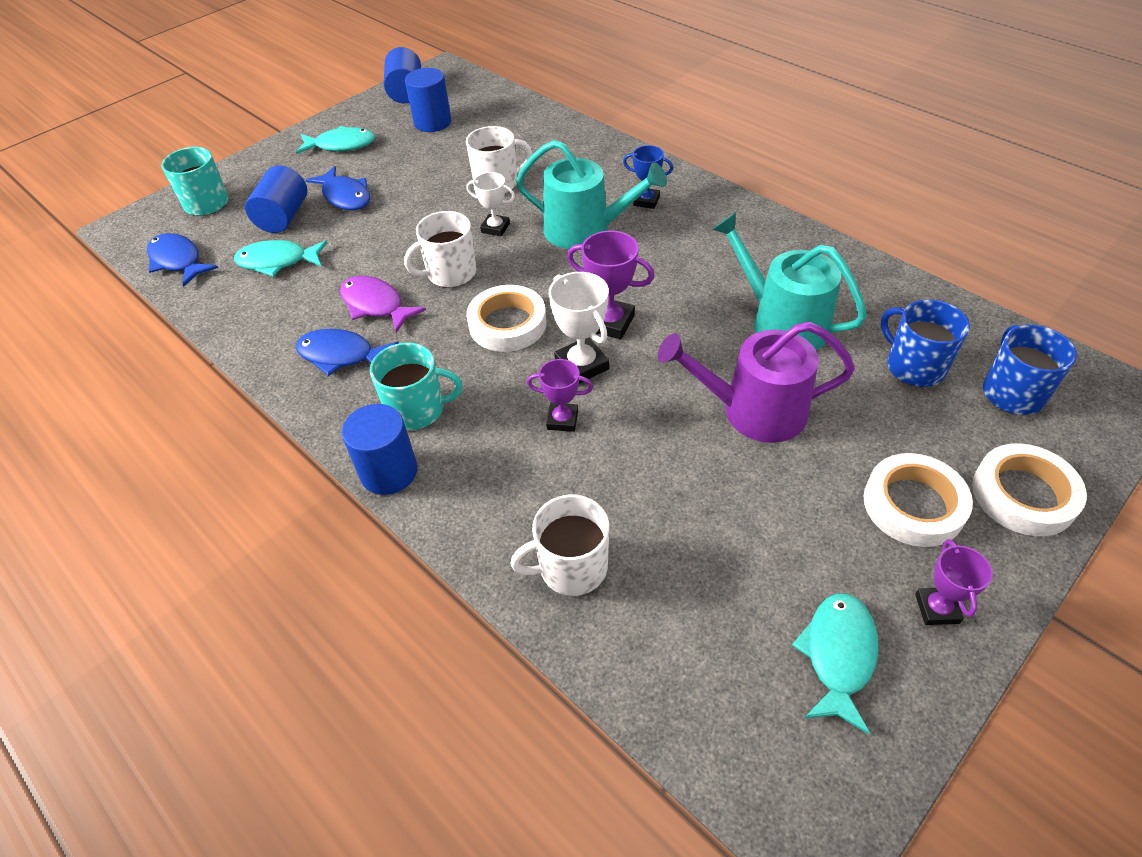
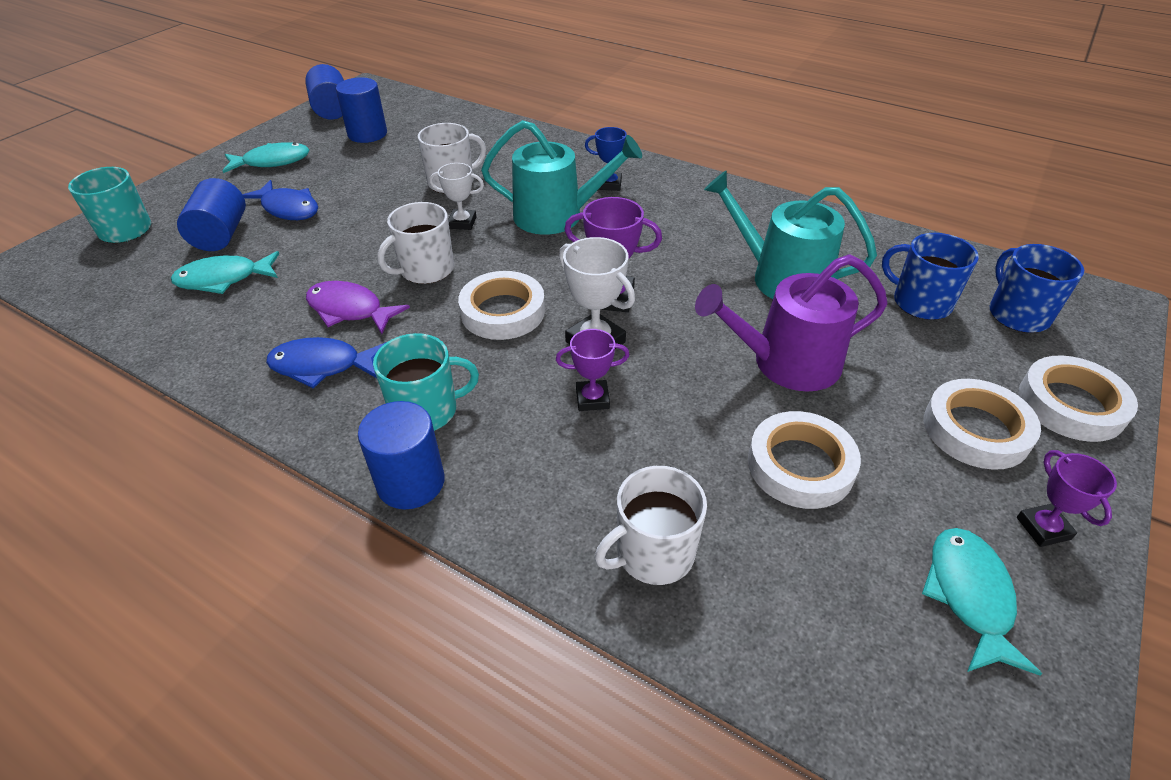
camera: 15 degrees left, 5 degrees down
(178, 261) = (100, 291): blue fish -> none
(729, 511) = (800, 465): none -> white tape

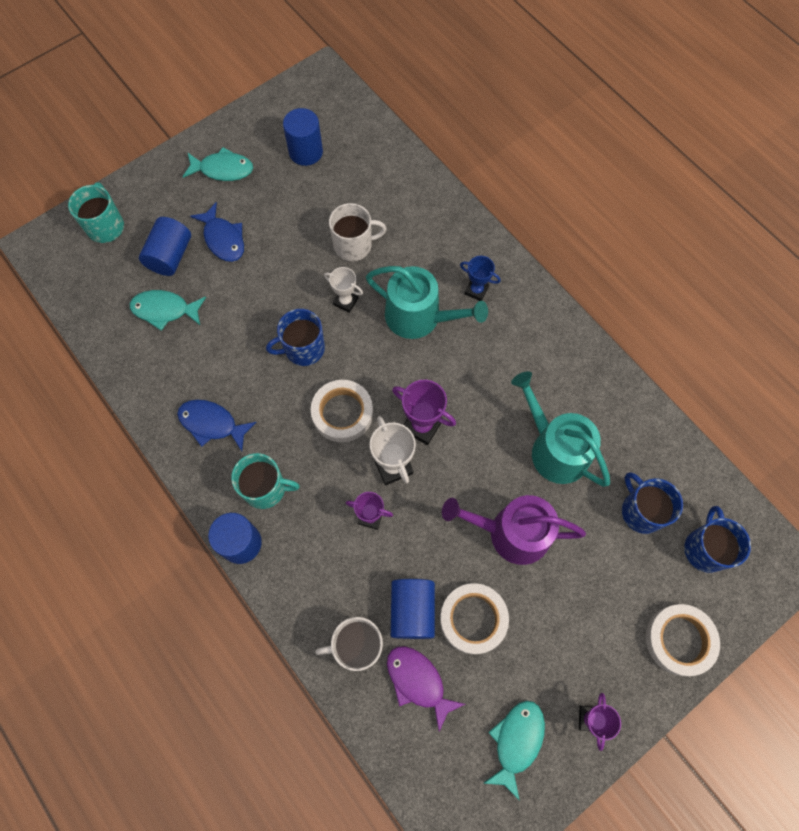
camera: 20 degrees right, 25 degrees up
(332, 110) = (285, 103): blue cylinder -> blue cylinder (412, 611)
(350, 310) = (241, 374): purple fish -> purple fish (418, 681)
(426, 270) = (303, 348): white mug -> blue mug
(976, 430) = (601, 635): white tape -> none

